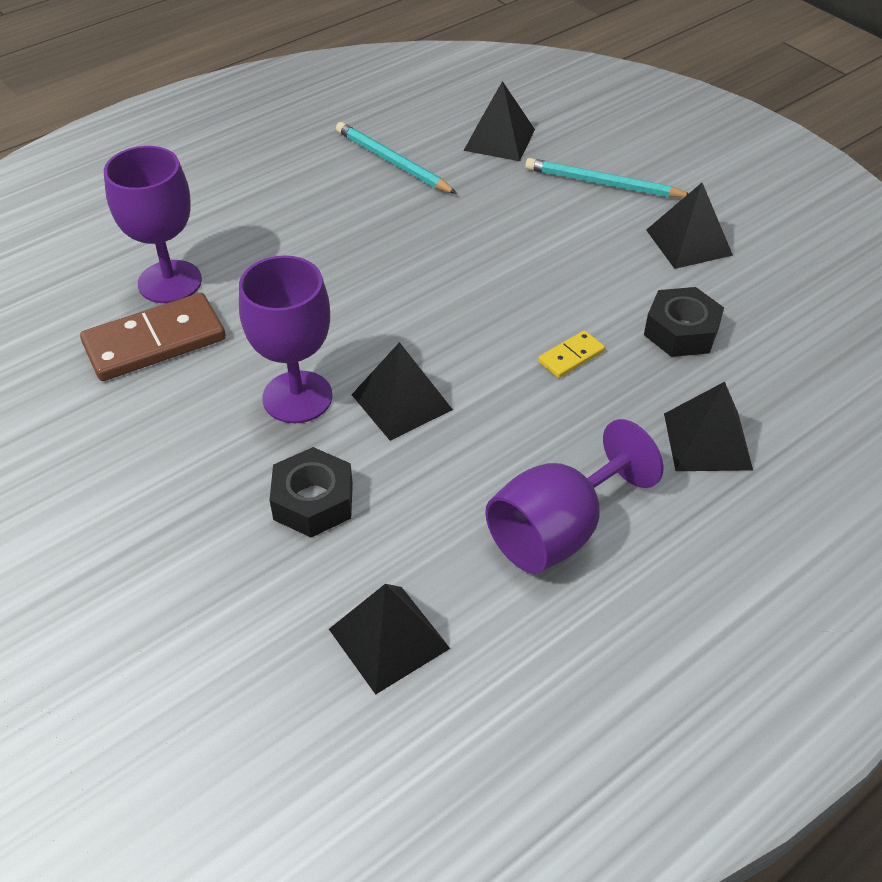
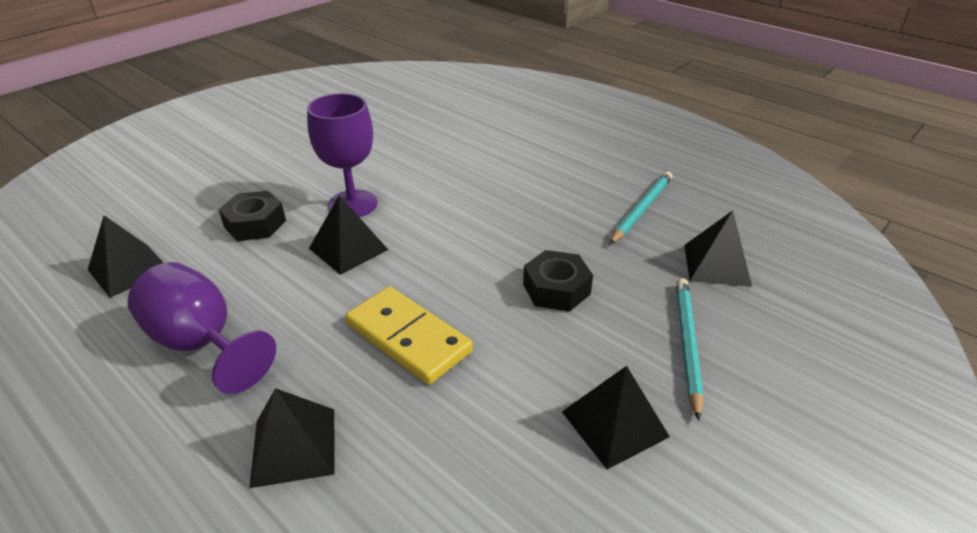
camera: 80 degrees right, 10 degrees down
(155, 342) = (401, 147): brown domino -> none
(170, 282) = (459, 142): purple goblet -> none
(571, 356) = (408, 337): yellow domino -> yellow domino, size x2.08
(681, 331) = (457, 420): black nut -> black nut (556, 289)

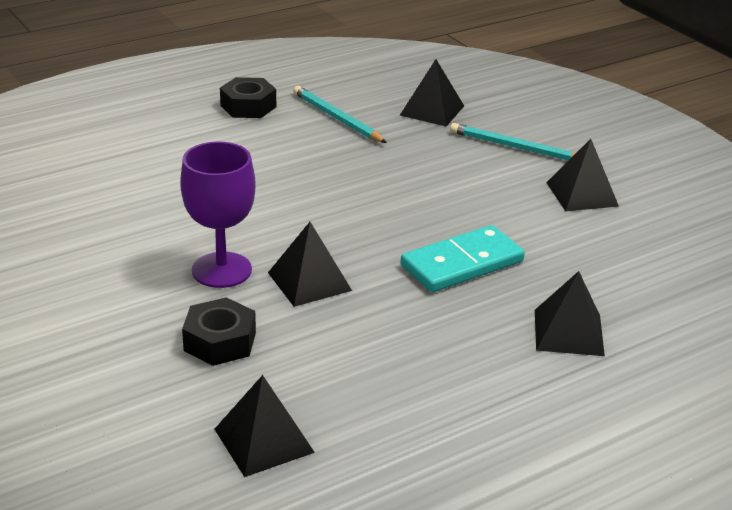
camera: 75 degrees left, 5 degrees down
(202, 343) = (424, 381): purple goblet -> none
(408, 337) = (462, 263): yellow domino -> turquoise domino
(556, 289) = (429, 183): black nut -> black nut (248, 106)

